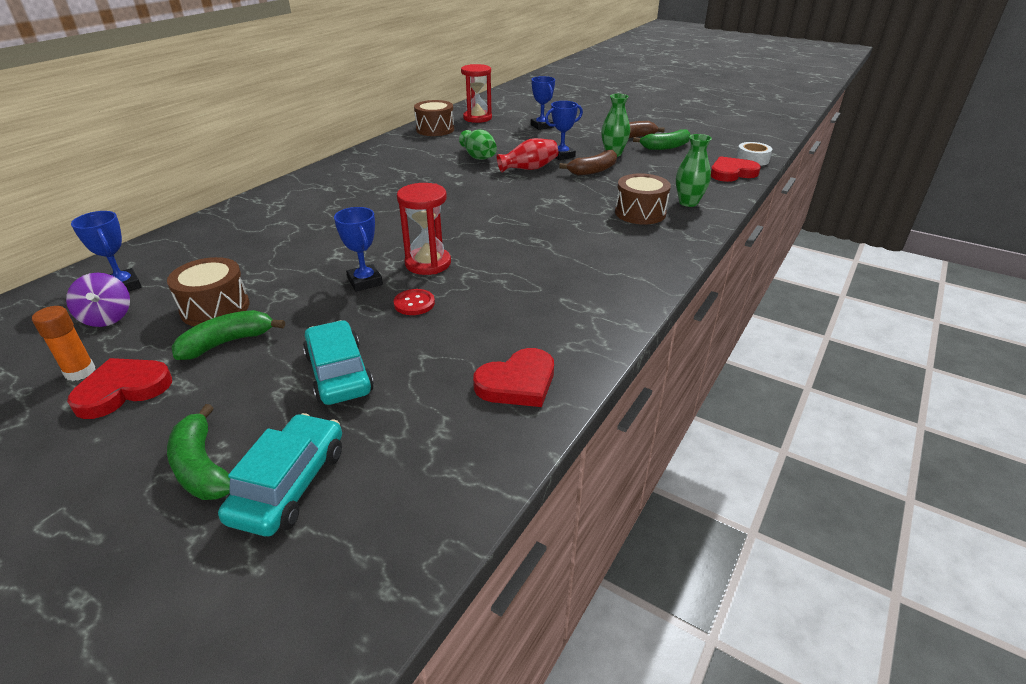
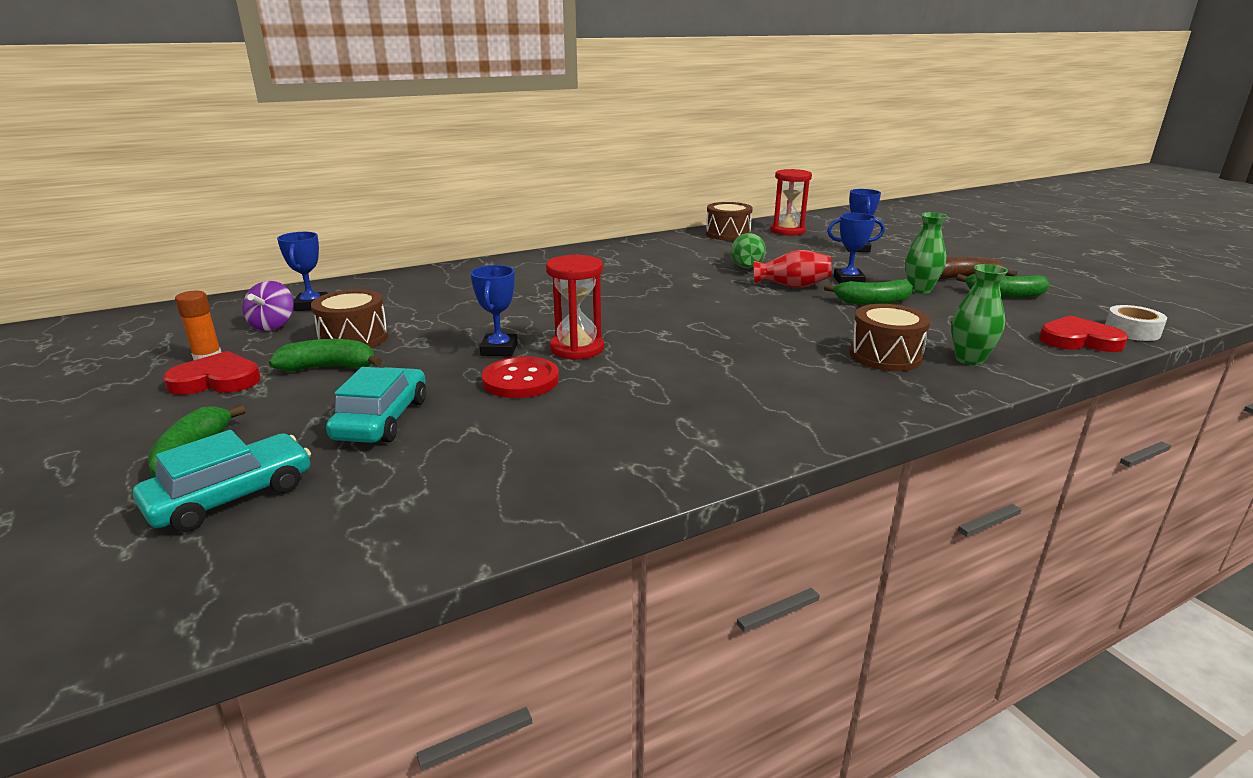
camera: 30 degrees right, 10 degrees down
(414, 303) = (521, 380): red button -> red button, size x1.61
(517, 383) = (533, 484): red heart -> none
(593, 170) = (872, 302): brown banana -> green banana

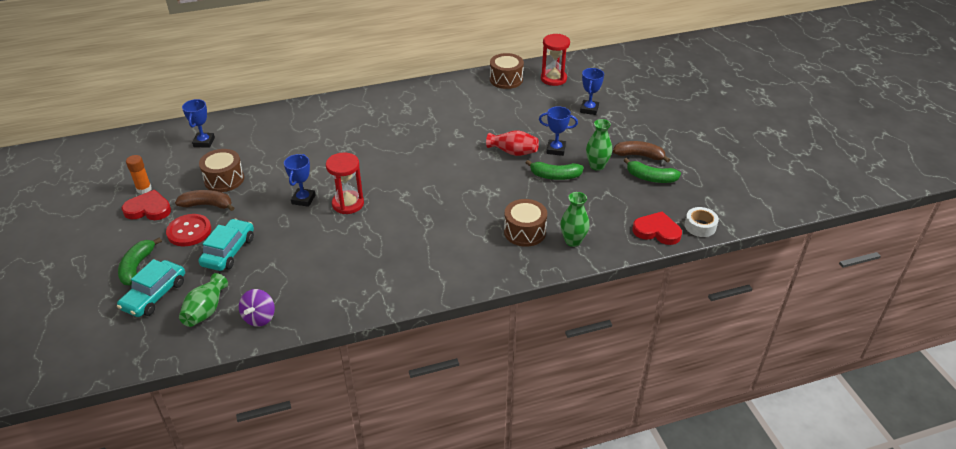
camera: 10 degrees right, 15 degrees up
(231, 496) = (154, 295): turquoise car -> turquoise car turned 150 degrees clockwise
(273, 325) = (180, 161): purple spinning top -> purple spinning top (259, 318)
(329, 367) = (207, 205): green banana -> brown banana
(521, 380) = (307, 228): red button -> red button (189, 231)
(746, 265) = (496, 124): green vase -> green vase (206, 310)

